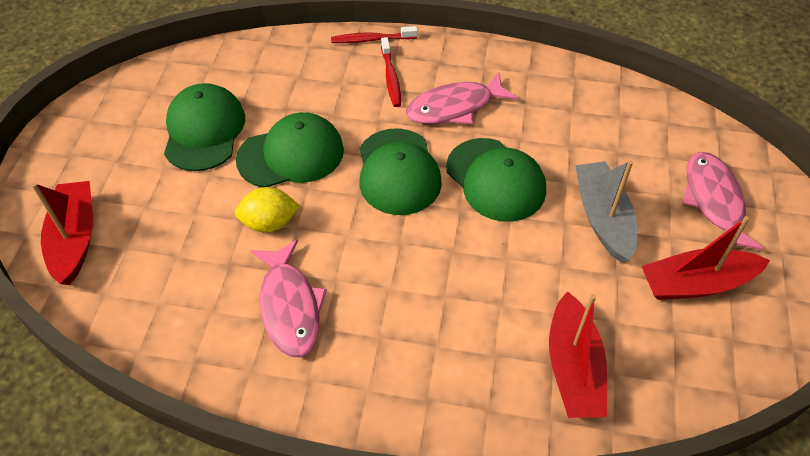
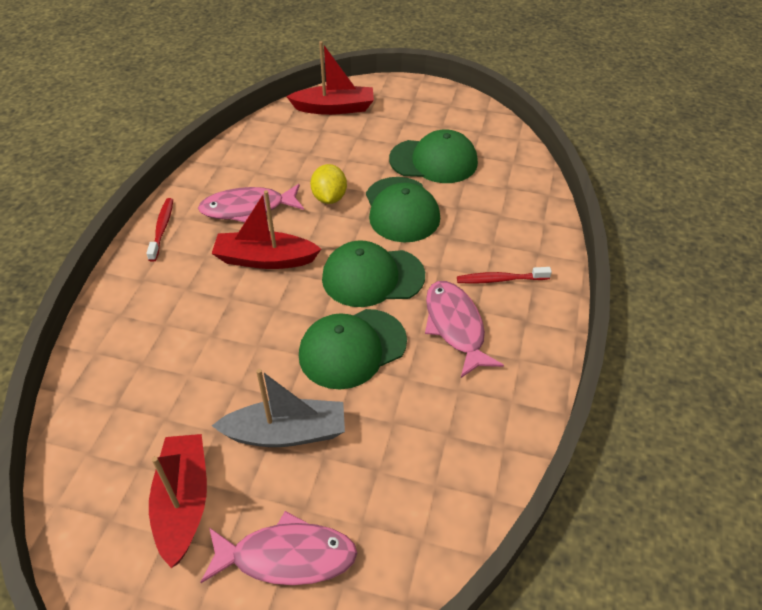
camera: 95 degrees right, 5 degrees down
(372, 39) = (558, 268): red toothbrush -> red toothbrush (162, 229)
(573, 368) = (131, 376): red boat -> red boat (265, 259)

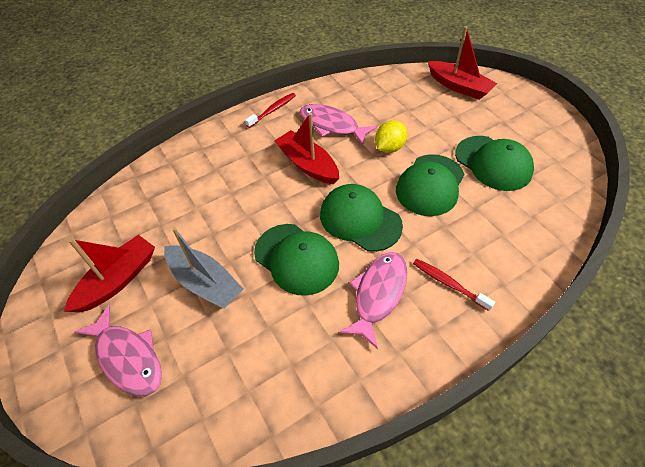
camera: 45 degrees right, 5 degrees up
(352, 348) = (296, 258): green cap -> green cap turned 150 degrees counterclockwise

